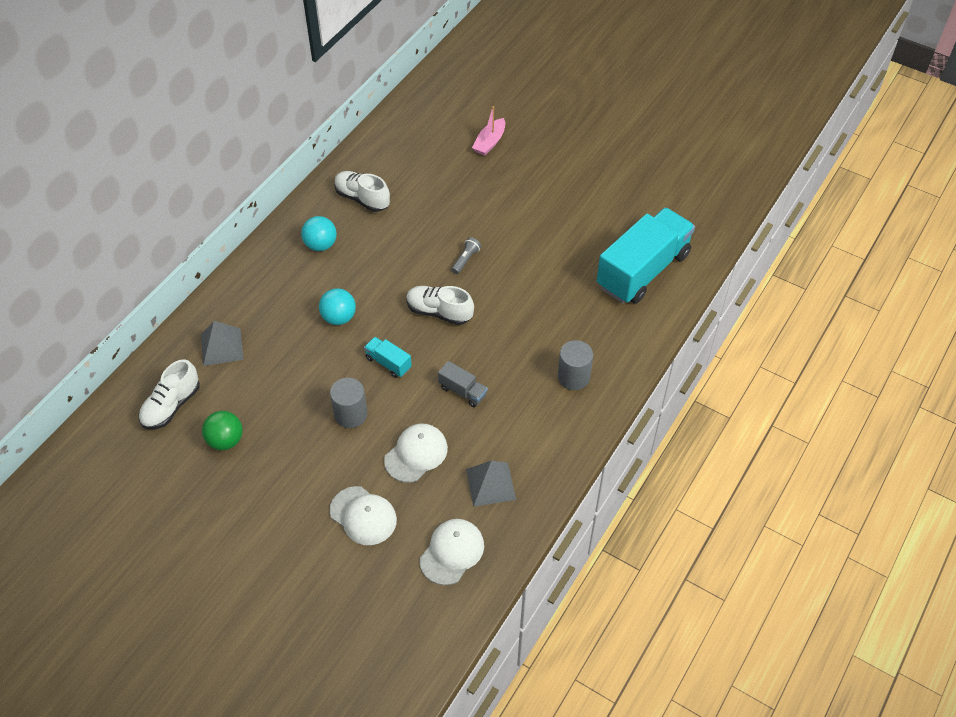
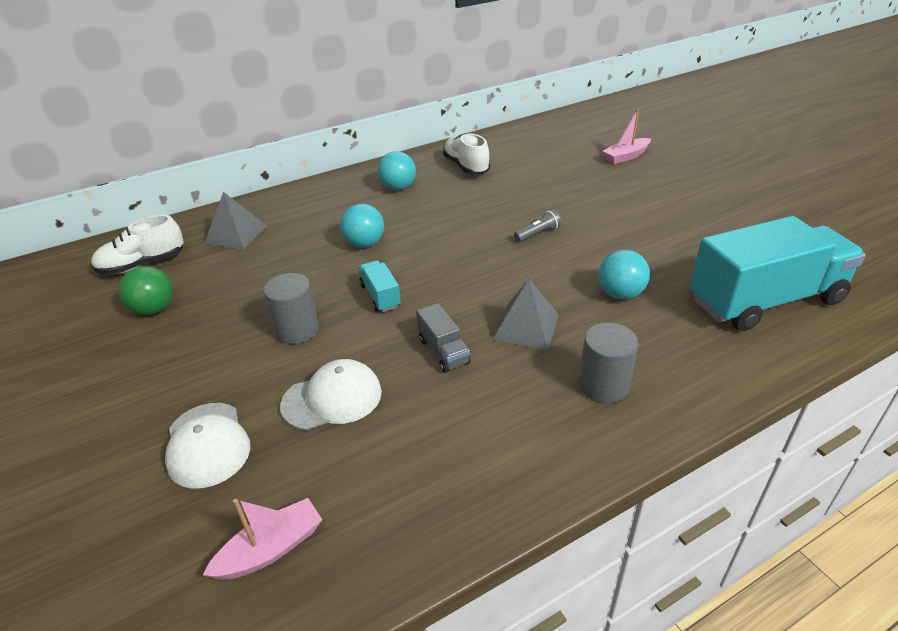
camera: 30 degrees right, 15 degrees down
(439, 312) = (474, 268): white shoe -> none
(452, 552) = (271, 549): white cap -> pink boat
(490, 484) = (397, 476): grey pyramid -> grey pyramid (526, 327)
(551, 298) = (620, 294): none -> turquoise ball

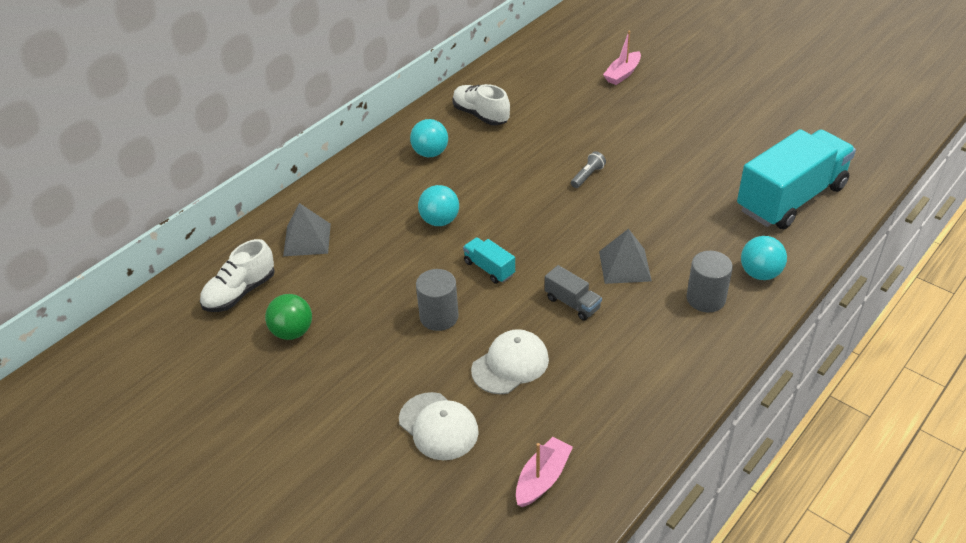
camera: 20 degrees left, 5 degrees up
(620, 294) = (682, 219): turquoise ball -> turquoise ball (760, 273)

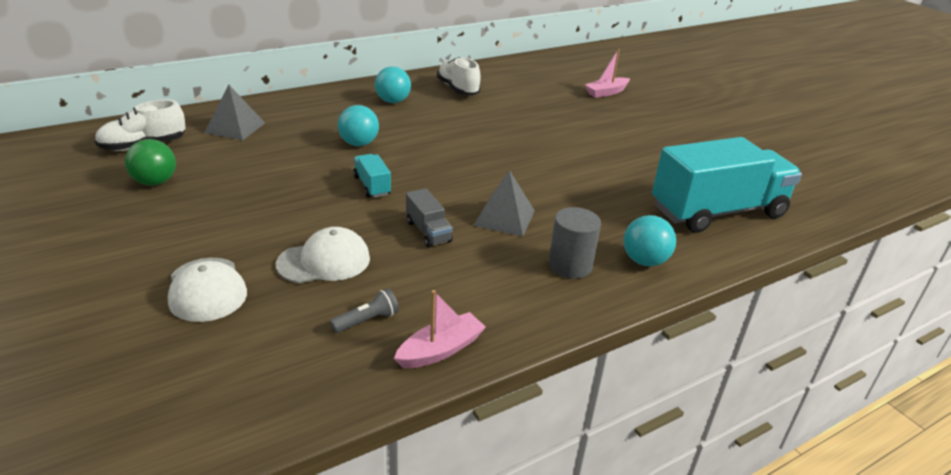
camera: 15 degrees right, 10 degrees down
(439, 317) = (293, 207): grey cylinder -> none
(542, 478) = (265, 369): pink boat -> pink boat (440, 350)
(587, 176) = (521, 147): grey flashlight -> grey flashlight (367, 320)

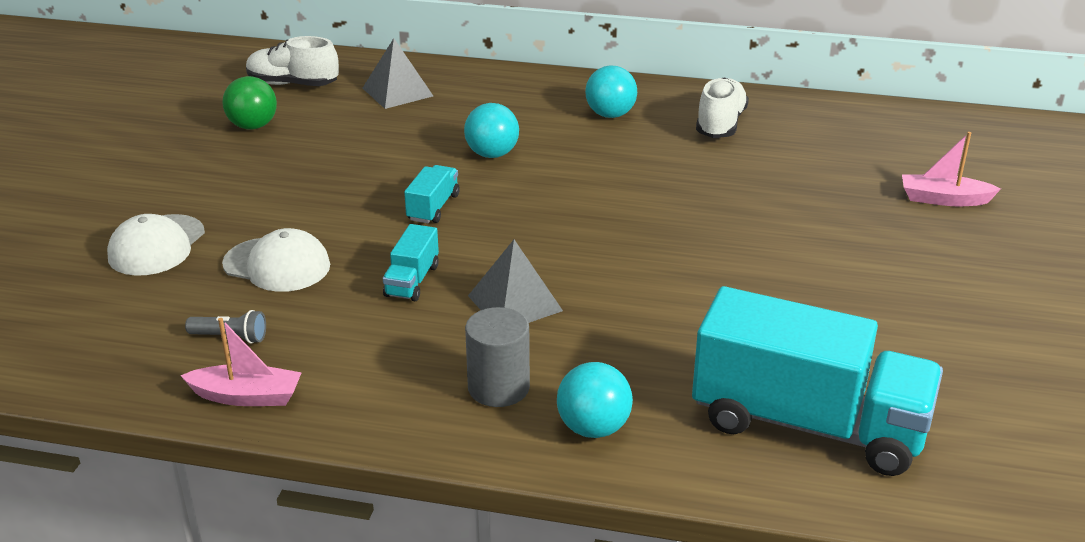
camera: 45 degrees right, 0 degrees up
(428, 231) = (412, 281): grey truck -> turquoise truck

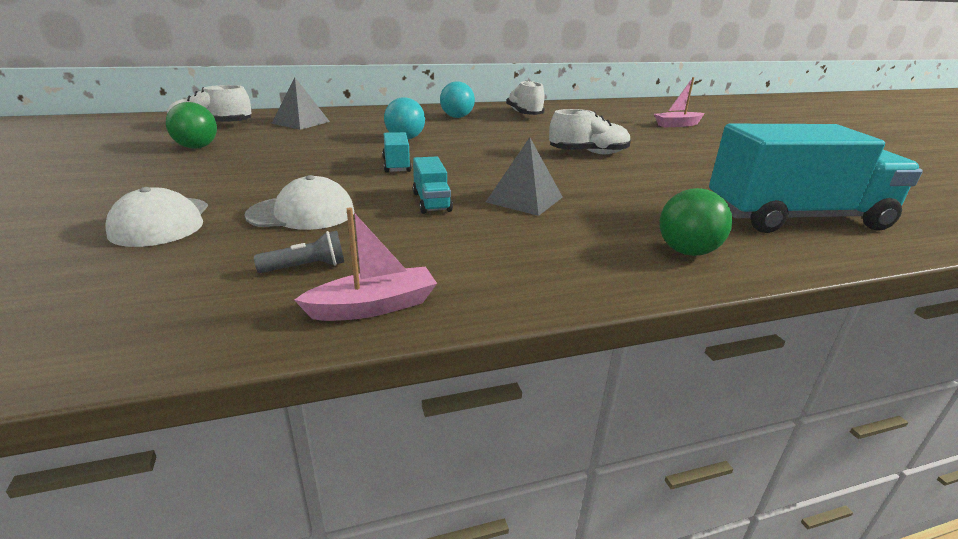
camera: 30 degrees left, 5 degrees down
(498, 387) = (585, 245): grey cylinder -> none
(593, 428) = (687, 252): turquoise ball -> green ball
(700, 237) = (588, 153): none -> white shoe

